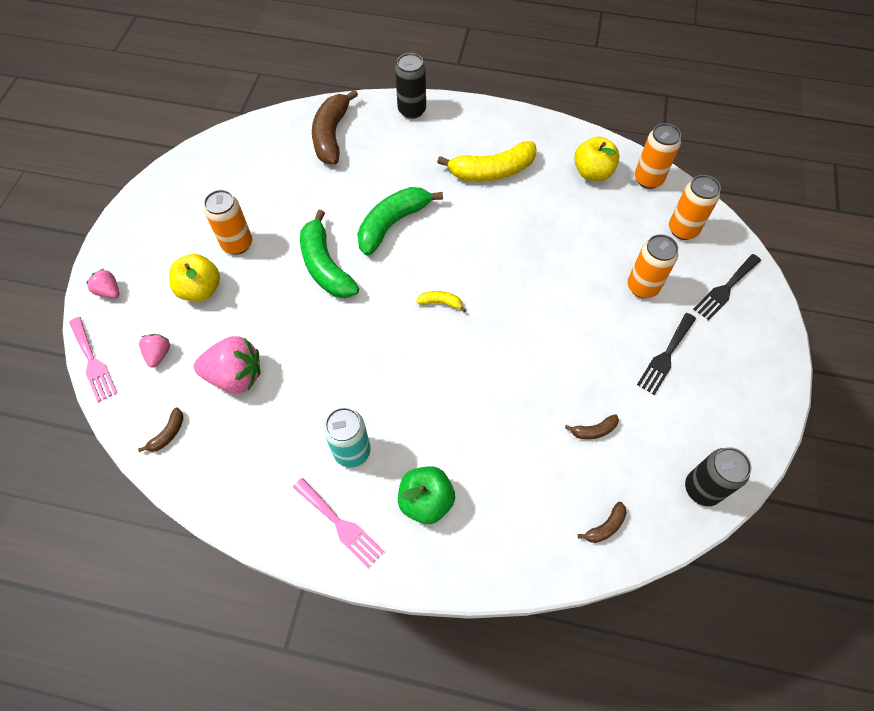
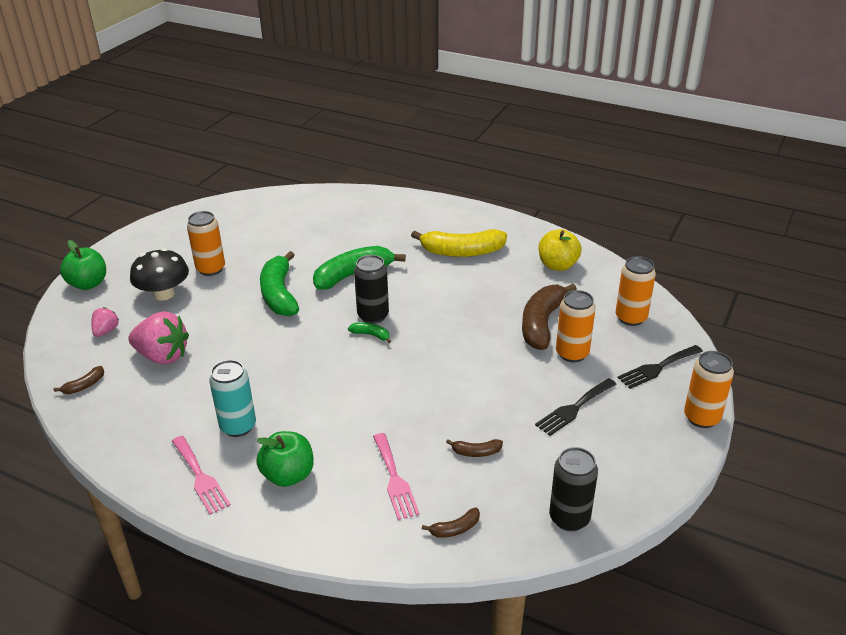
camera: 15 degrees right, 25 degrees down
(92, 362) = (49, 327): pink fork -> pink fork (394, 479)
(109, 291) = (88, 284): pink strawberry -> green apple
(200, 289) = (164, 294): yellow apple -> black mushroom
(331, 135) = (328, 210): brown banana -> brown banana (541, 323)
(412, 110) = (407, 202): black can -> black can (373, 316)
(441, 303) = (371, 335): yellow banana -> green banana
(648, 179) = (611, 277): orange can -> orange can (701, 417)

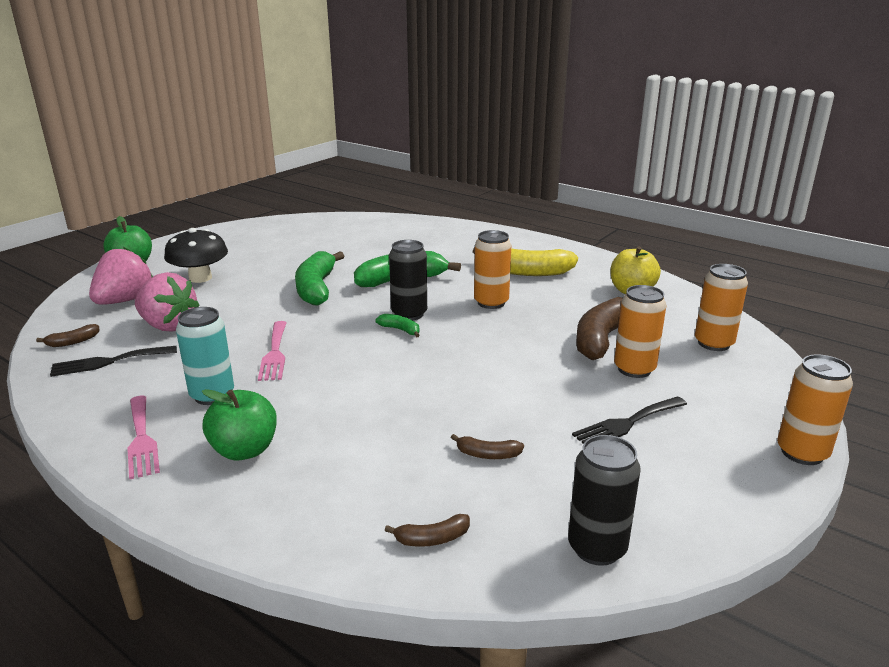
camera: 10 degrees right, 10 degrees down
(106, 331) = (125, 301): pink strawberry -> pink strawberry, size x1.91
(211, 269) = (257, 263): orange can -> orange can (491, 302)
(394, 479) = (373, 471): pink fork -> pink fork (274, 353)
(657, 368) = (743, 394): black fork -> black fork (108, 362)

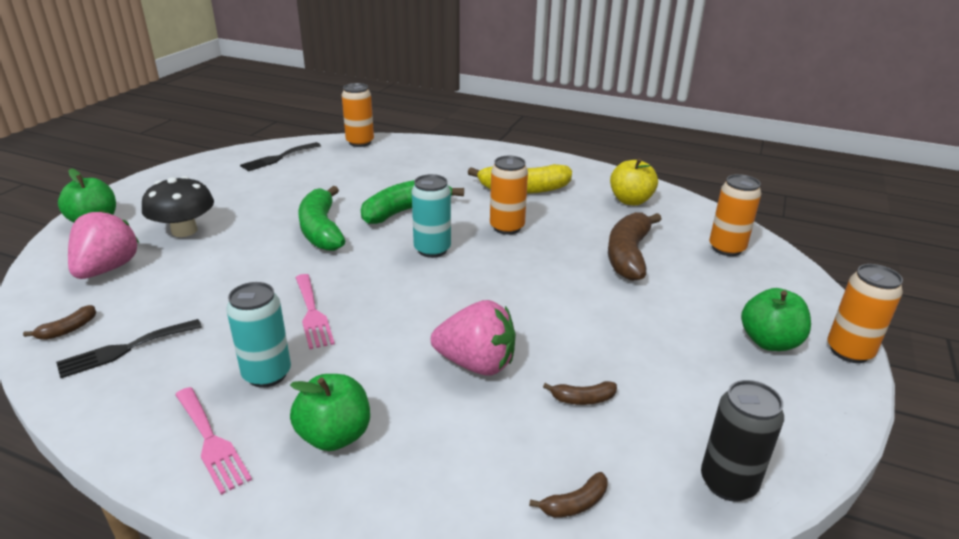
camera: 15 degrees left, 5 degrees up
(168, 326) = (175, 295): pink strawberry -> pink strawberry (476, 364)
(400, 330) = (432, 269): green banana -> none
(409, 314) = (432, 250): black can -> turquoise can
(627, 423) = (692, 344): black fork -> black fork (278, 158)
(634, 369) = (671, 285): orange can -> orange can (360, 142)
(713, 432) = (769, 342): none -> green apple

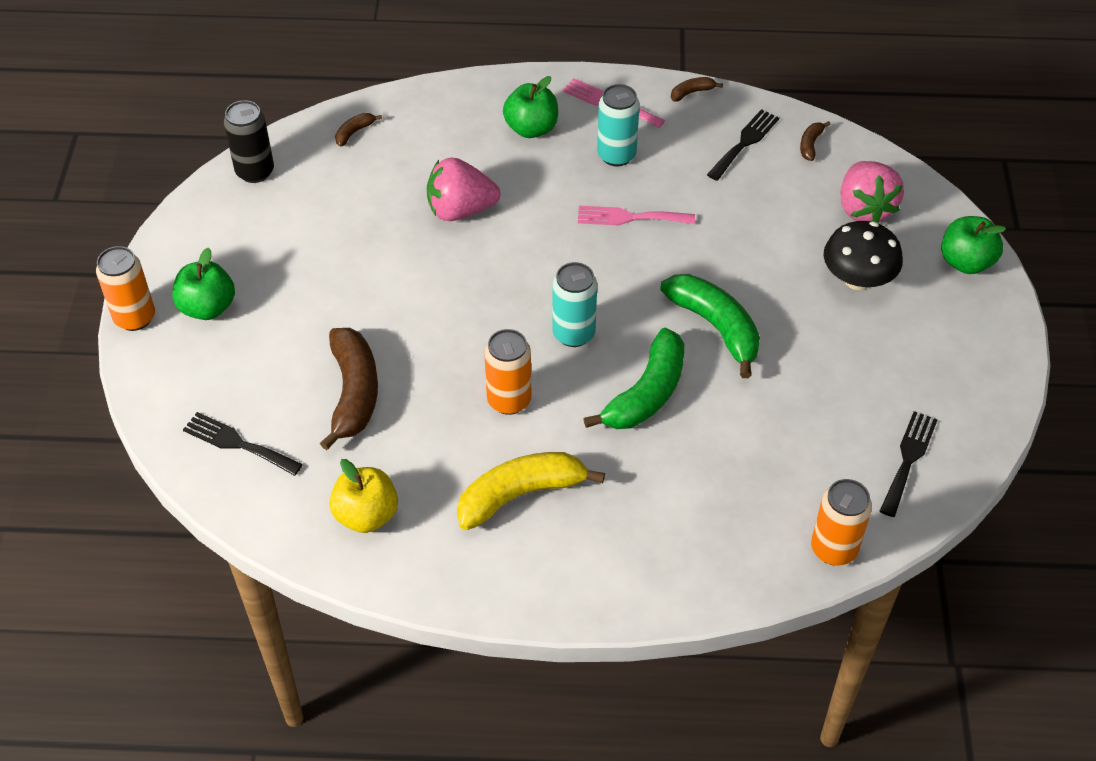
camera: 160 degrees right, 20 degrees up
(312, 314) = (629, 217): pink fork -> pink fork turned 45 degrees counterclockwise
(583, 399) = (365, 204): brown banana -> brown banana (692, 92)
(726, 248) = (238, 443): orange can -> black fork

